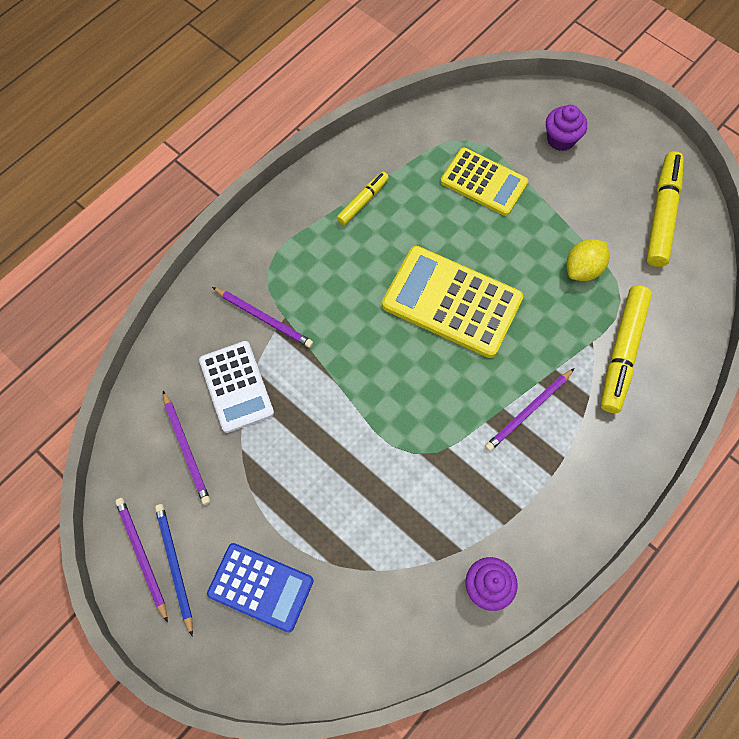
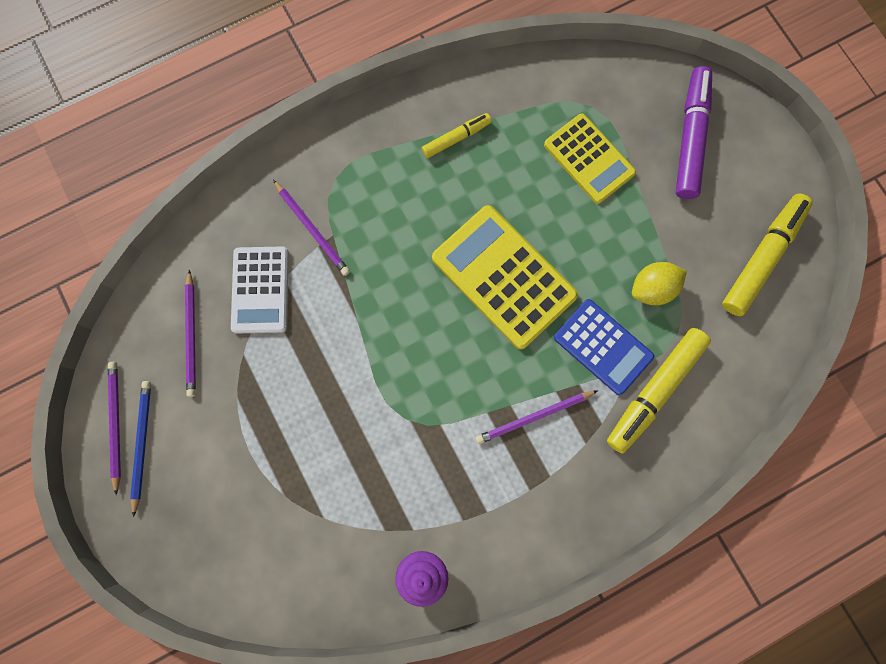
camera: 20 degrees right, 10 degrees up
(260, 587) = (212, 494): blue calculator -> blue calculator (603, 347)
(560, 139) = (690, 138): purple cupcake -> purple marker

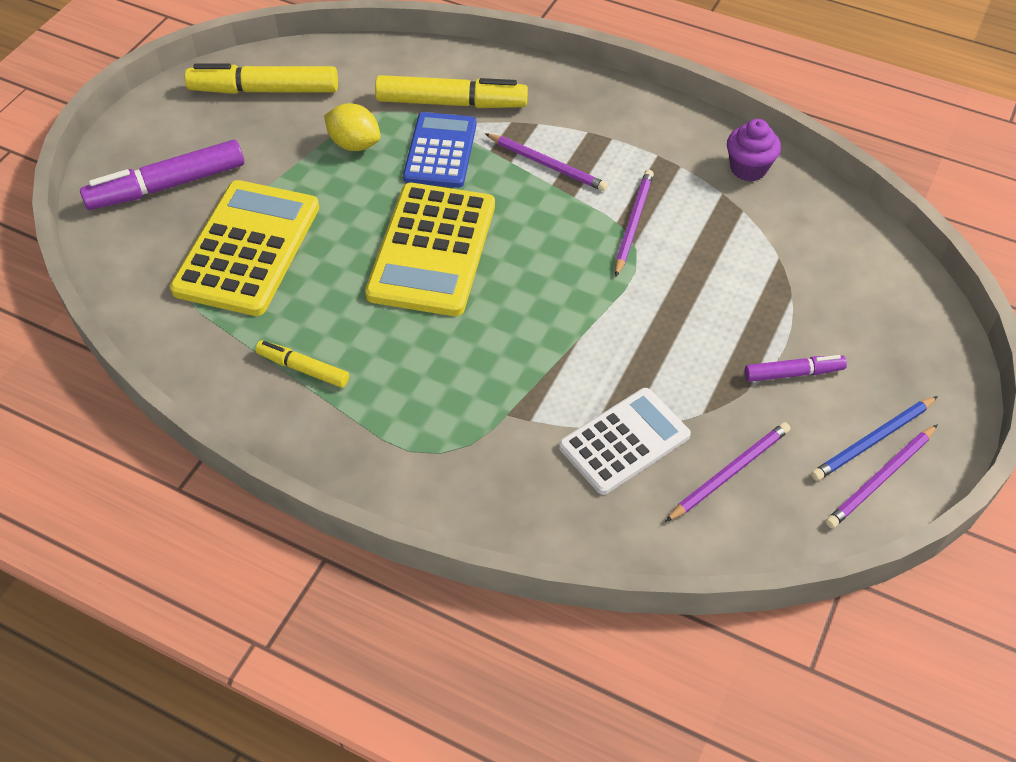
camera: 125 degrees left, 25 degrees down
(226, 438) = (793, 373): none -> purple marker
(312, 229) = (516, 437): purple pencil -> purple pencil (633, 223)
(589, 159) = (247, 248): yellow calculator -> yellow calculator, size x1.52

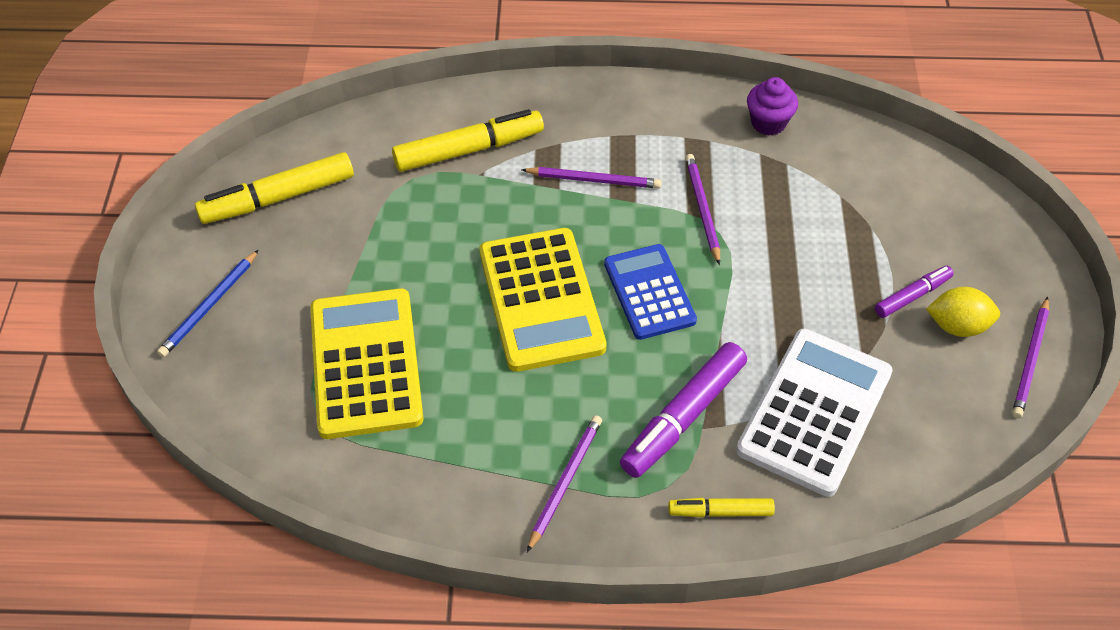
camera: 25 degrees left, 0 degrees up
(167, 186) = (243, 330): purple marker -> purple marker (683, 417)
(303, 369) = (495, 459): yellow marker -> yellow marker (720, 512)
(354, 144) = (402, 222): yellow lemon -> yellow lemon (957, 326)
(440, 151) = (488, 201): blue calculator -> blue calculator (649, 292)
(624, 441) = (814, 411): white calculator -> white calculator, size x1.52
(729, 472) = (914, 404): purple pencil -> purple pencil (565, 482)
(873, 441) = (1006, 330): blue pencil -> blue pencil (209, 306)

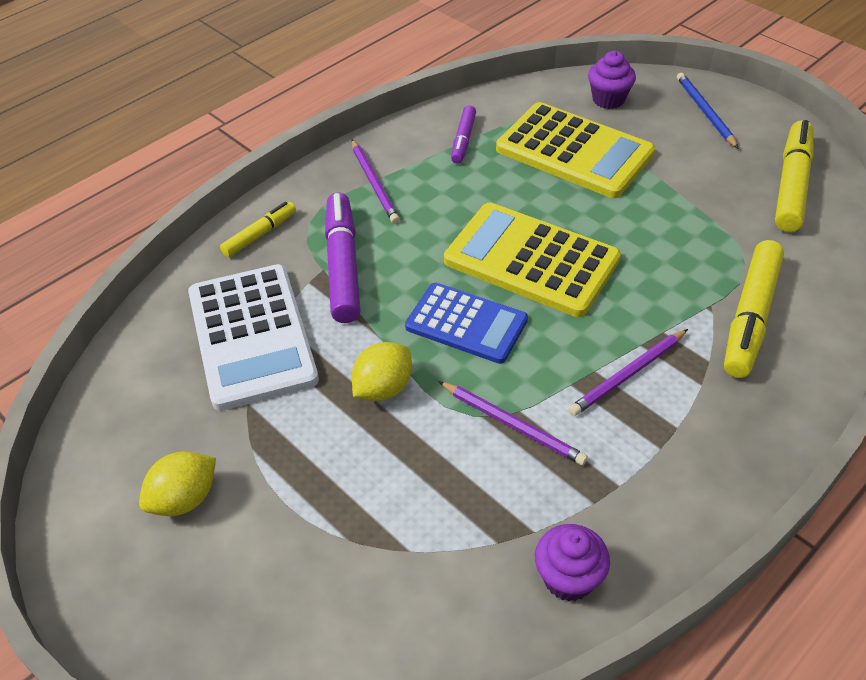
camera: 135 degrees right, 5 degrees down
(251, 391) = (608, 99): none -> purple cupcake
(758, 294) = (383, 388): none -> yellow lemon
(912, 296) = (249, 496): purple marker -> purple marker (463, 140)
(1030, 360) = (92, 519): purple pencil -> none

